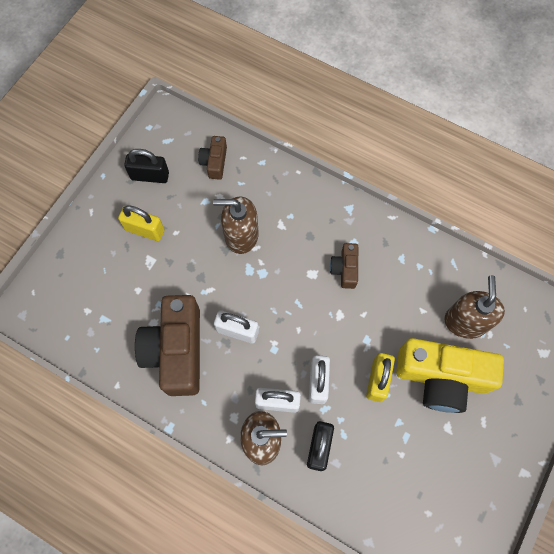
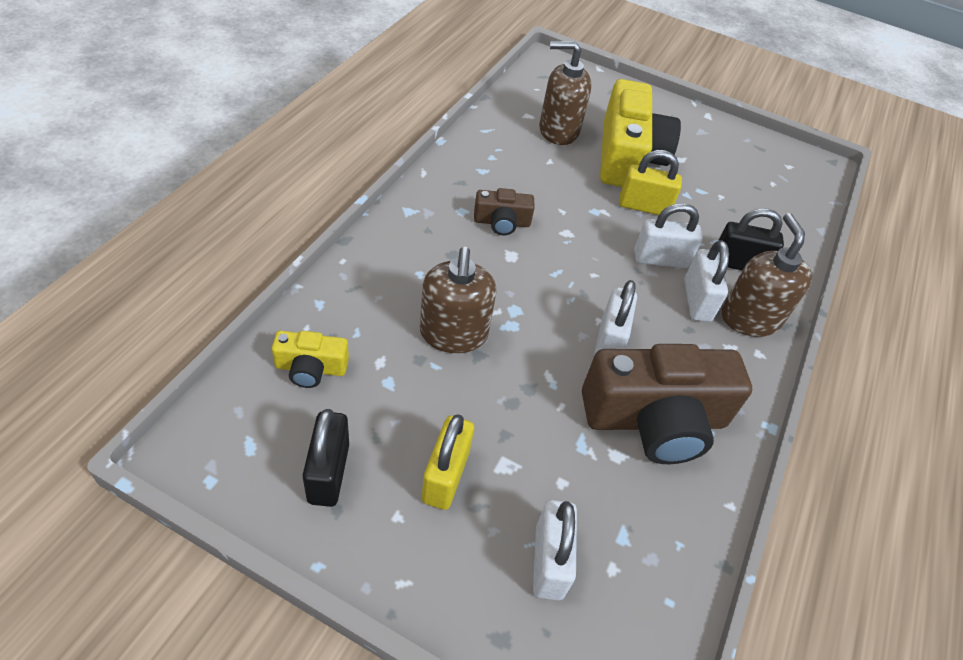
camera: 100 degrees left, 20 degrees down
(94, 278) = (548, 561): none -> white padlock
(214, 162) = (311, 368): brown camera -> yellow camera

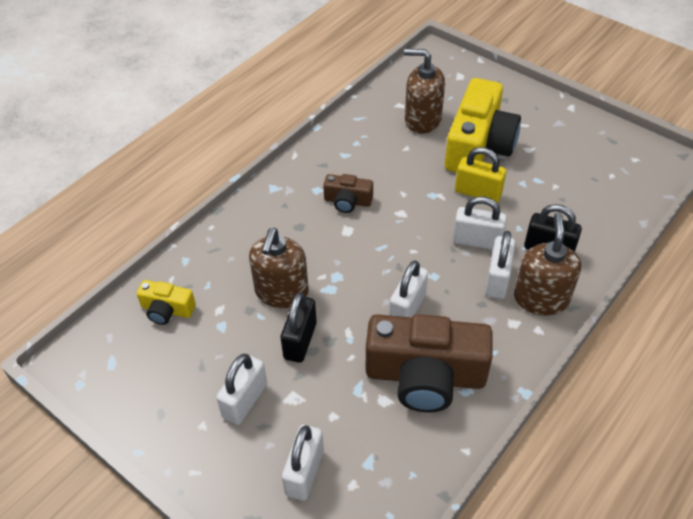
camera: 20 degrees right, 0 degrees up
(328, 473) = (161, 388): black padlock -> black padlock (300, 340)
(445, 476) = (245, 401): yellow padlock -> white padlock

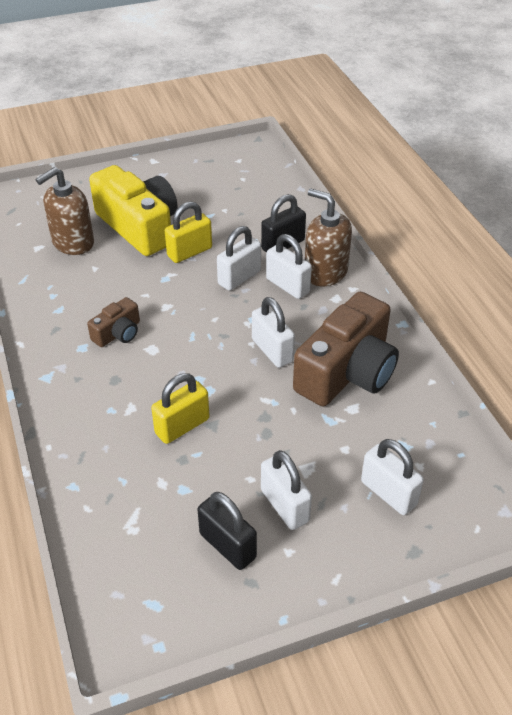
camera: 60 degrees left, 5 degrees down
(167, 310) = (125, 527): yellow camera -> none
(281, 292) = (182, 426): brown soap dispenser -> yellow padlock
(300, 340) = (249, 436): black padlock -> black padlock (227, 546)

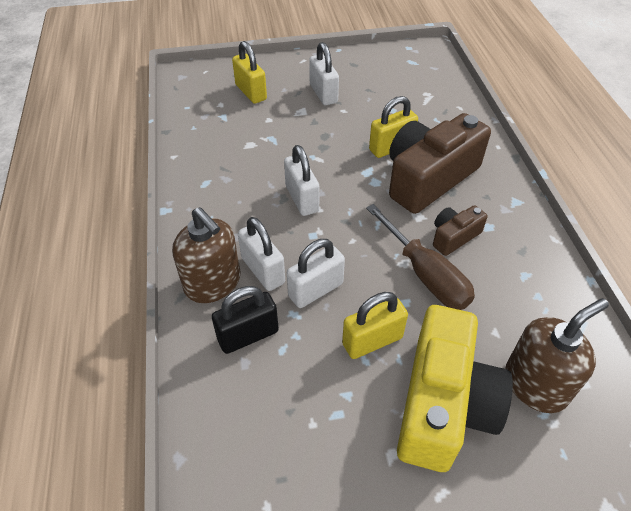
camera: 170 degrees left, 5 degrees up
(139, 226) = (443, 404): yellow camera -> yellow camera turned 135 degrees counterclockwise
(147, 299) = (425, 274): none -> brown screwdriver
(227, 546) = (365, 79): black padlock -> none
(347, 372) = (241, 172): brown camera -> brown camera (429, 178)
(388, 493) = (251, 92): white padlock -> yellow padlock

